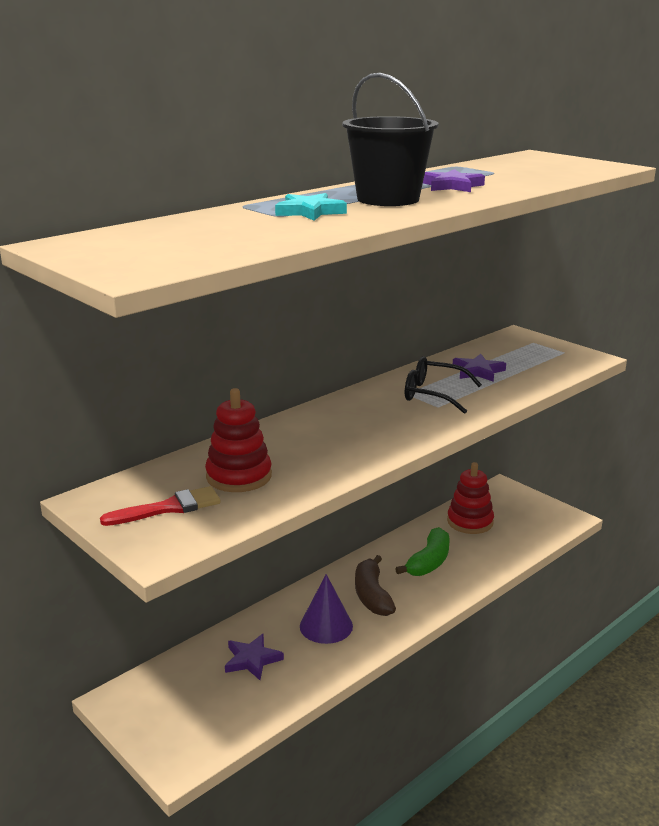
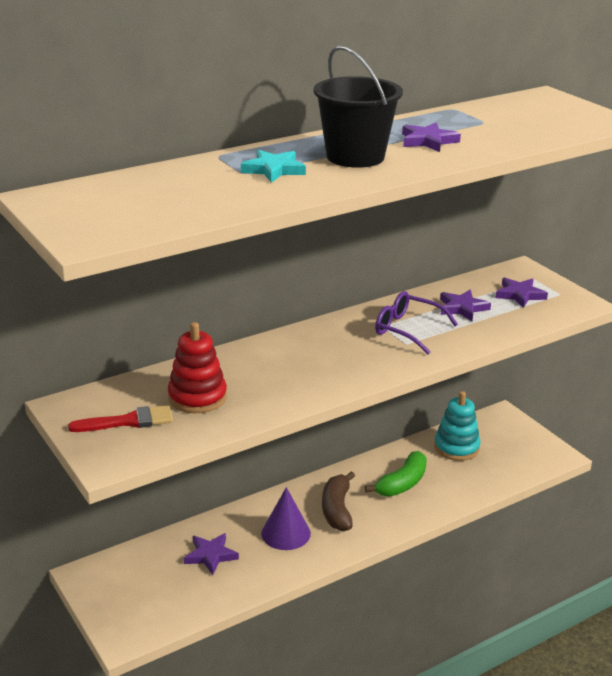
camera: 10 degrees right, 5 degrees up
(433, 394) = (407, 330): black glasses -> purple glasses
(470, 522) = (456, 447): red stacking toy -> turquoise stacking toy
(527, 356) = (519, 295): none -> purple star

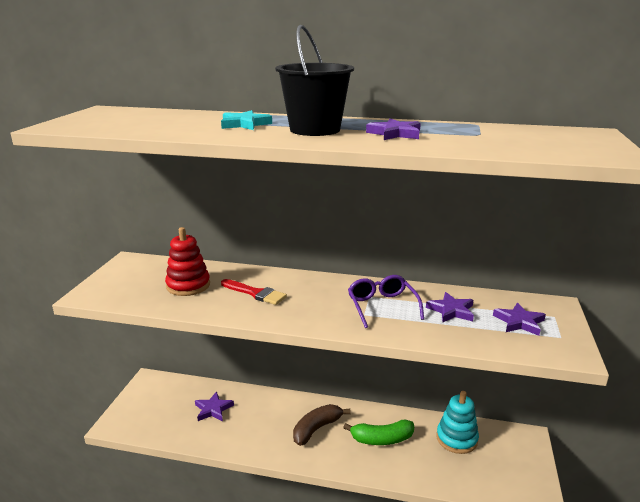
camera: 45 degrees right, 5 degrees down
(128, 421) = (136, 281): red brush -> red brush (255, 293)
(286, 533) = (268, 423): purple cone -> none

